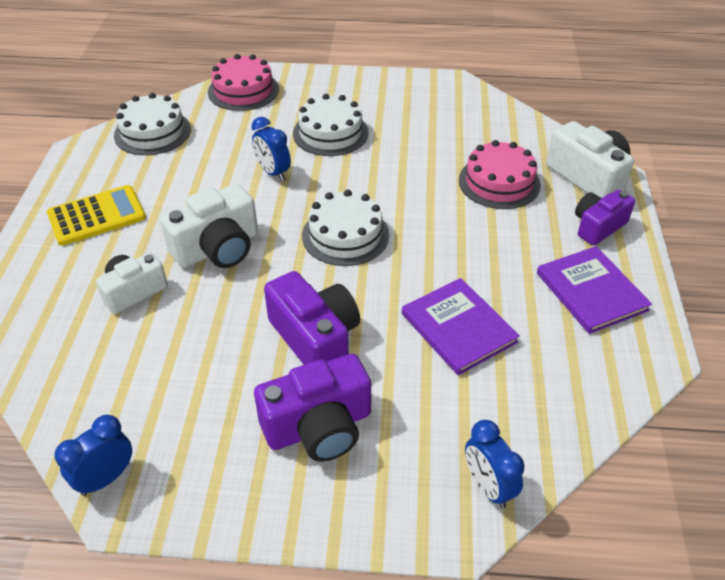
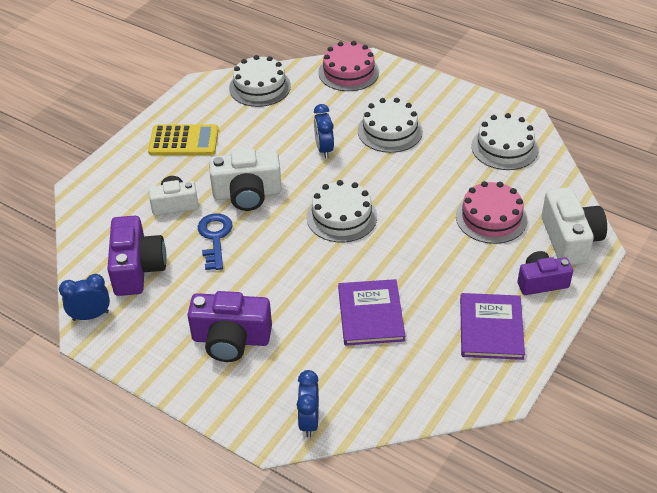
camera: 30 degrees right, 0 degrees up
(212, 312) = (215, 238): none -> blue key
(315, 338) = (268, 282): purple camera -> purple camera (137, 268)
(457, 114) = (504, 147): none -> white cake

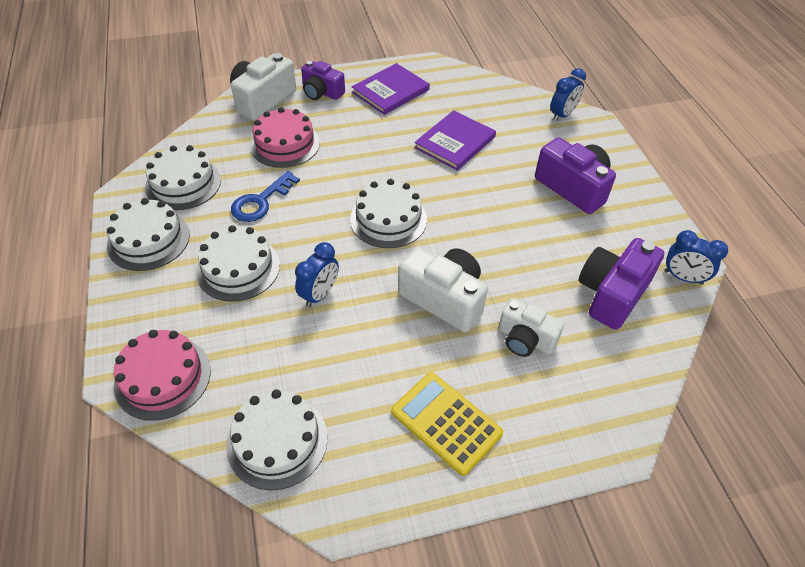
camera: 140 degrees left, 5 degrees up
(215, 238) = (515, 275): blue key -> blue key (261, 201)
(463, 110) = (148, 240): none -> white cake

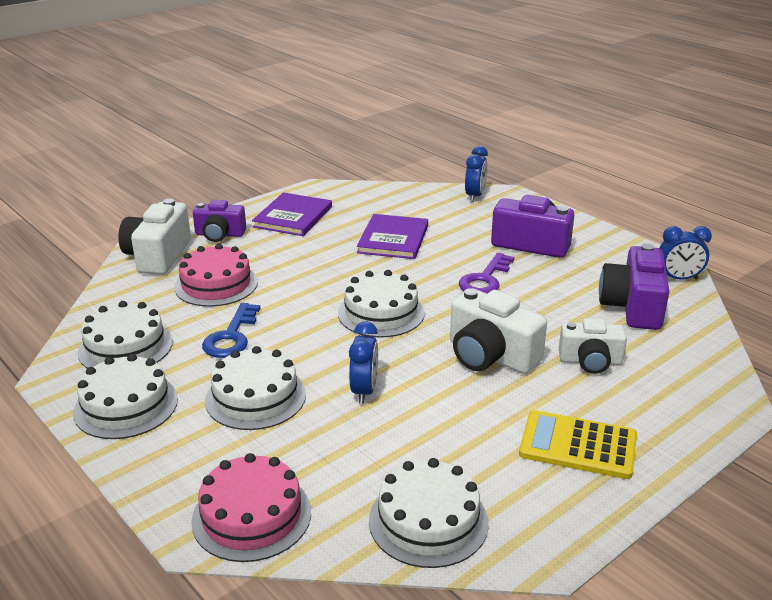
camera: 25 degrees left, 20 degrees down
(444, 299) = (490, 356): white camera -> white camera turned 150 degrees counterclockwise
(501, 214) = (485, 279): none -> purple key

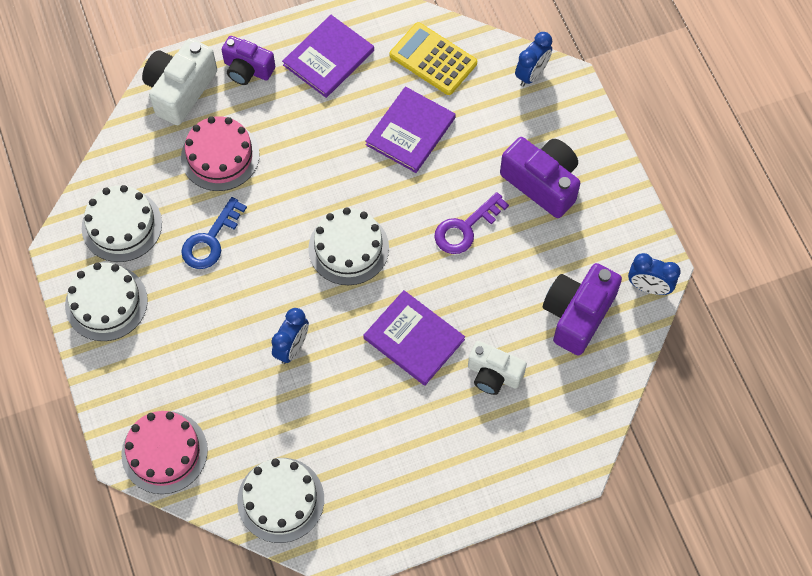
camera: 20 degrees right, 35 degrees up
(255, 397) = (206, 326): white cake -> none
(490, 356) = (414, 339): white camera -> purple book
(578, 445) = (425, 466): yellow calculator -> yellow calculator (433, 59)

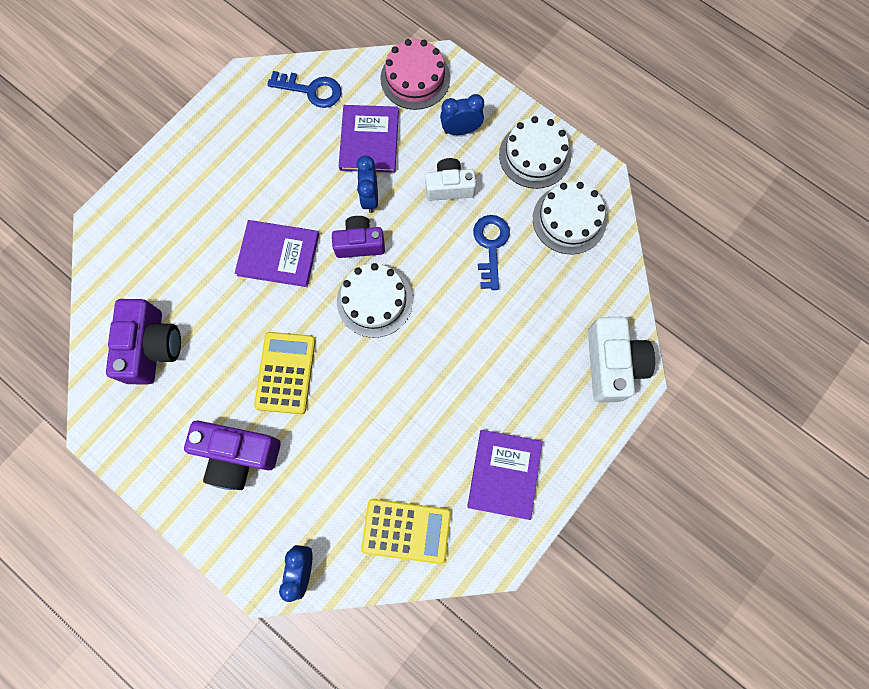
camera: 150 degrees right, 10 degrees up
(220, 156) = (534, 322): pink cake -> none
(247, 69) = (569, 419): purple camera -> purple camera (360, 243)
(280, 500) = (311, 90): white cake -> blue key
(410, 131) = (384, 440): purple book -> purple book (369, 140)
(465, 228) = (285, 372): purple key -> yellow calculator
(493, 374) = (199, 260): white camera -> white camera (449, 187)
(648, 287) = (99, 405): blue clock -> blue clock (461, 130)

